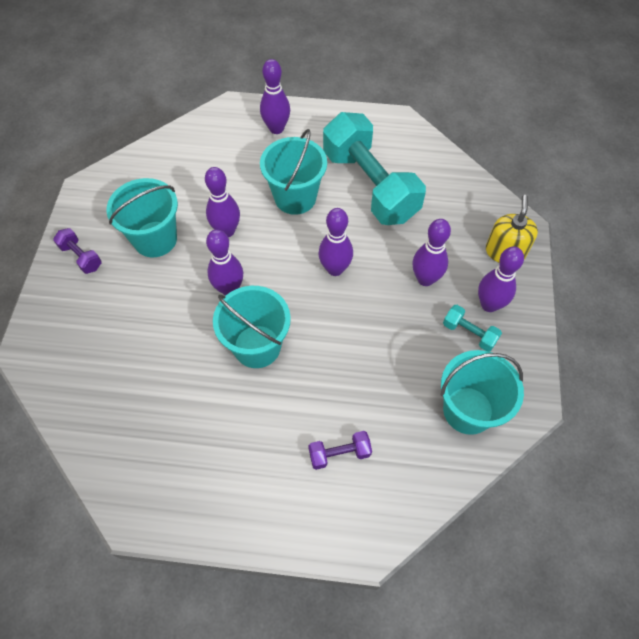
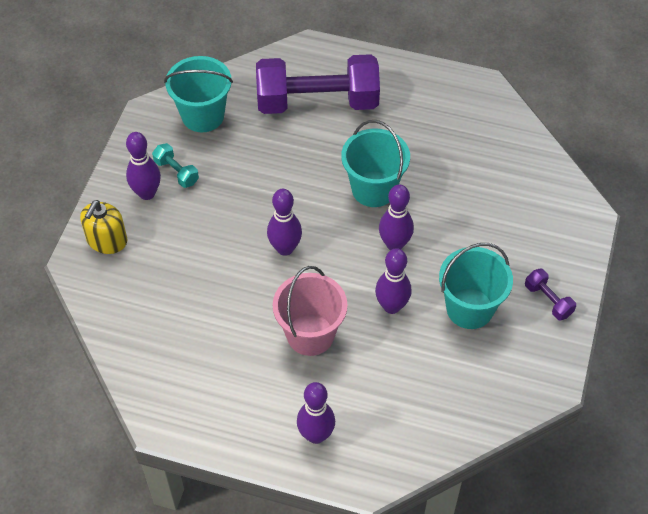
camera: 170 degrees left, 5 degrees down
(295, 197) = (310, 334): turquoise bucket -> pink bucket
(339, 454) = (317, 102): purple dumbbell -> purple dumbbell, size x2.47
(370, 185) = (222, 337): turquoise dumbbell -> none
(425, 279) = (198, 225): purple bowling pin -> none

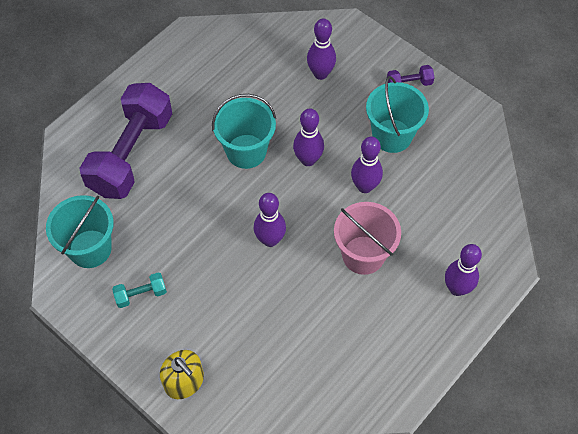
camera: 65 degrees left, 5 degrees up
(147, 193) = (150, 328): purple bowling pin -> purple bowling pin (320, 74)

